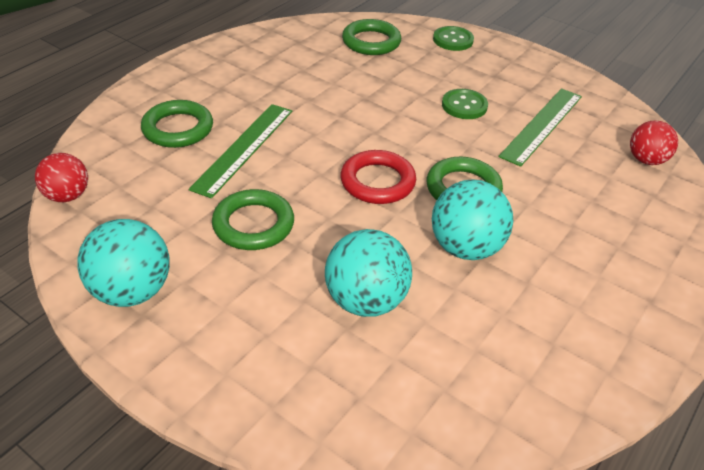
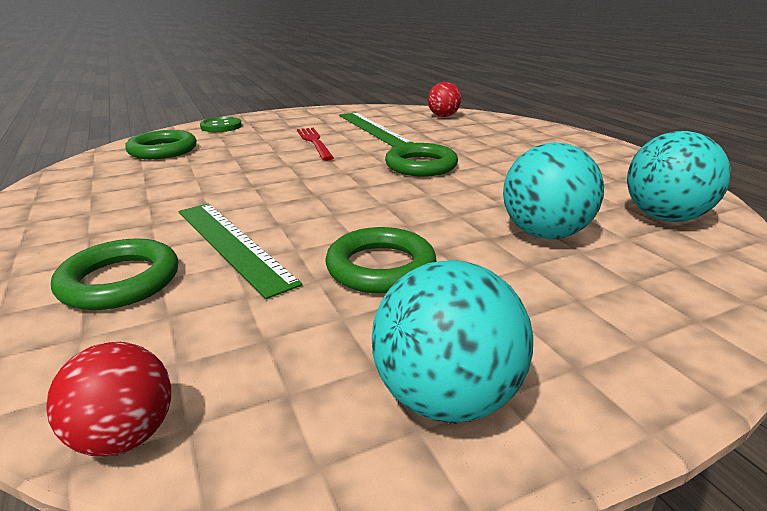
camera: 60 degrees left, 15 degrees down
(377, 182) = (376, 192): red ring -> none
(464, 106) = (314, 142): green button -> red fork
(465, 248) = (496, 181): turquoise ball -> turquoise ball (664, 217)

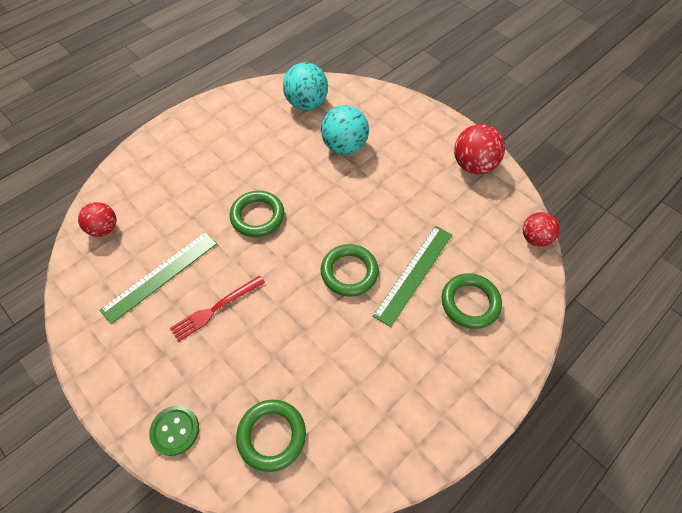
camera: 110 degrees left, 30 degrees up
(381, 267) = (406, 202): green ring -> green ring (349, 272)
(446, 397) = (473, 165): turquoise ball -> red ball

